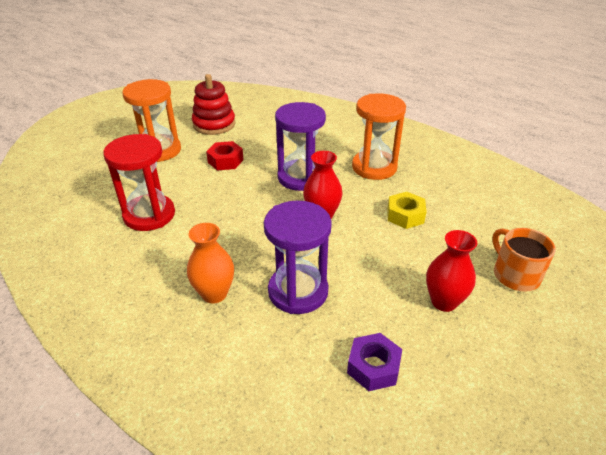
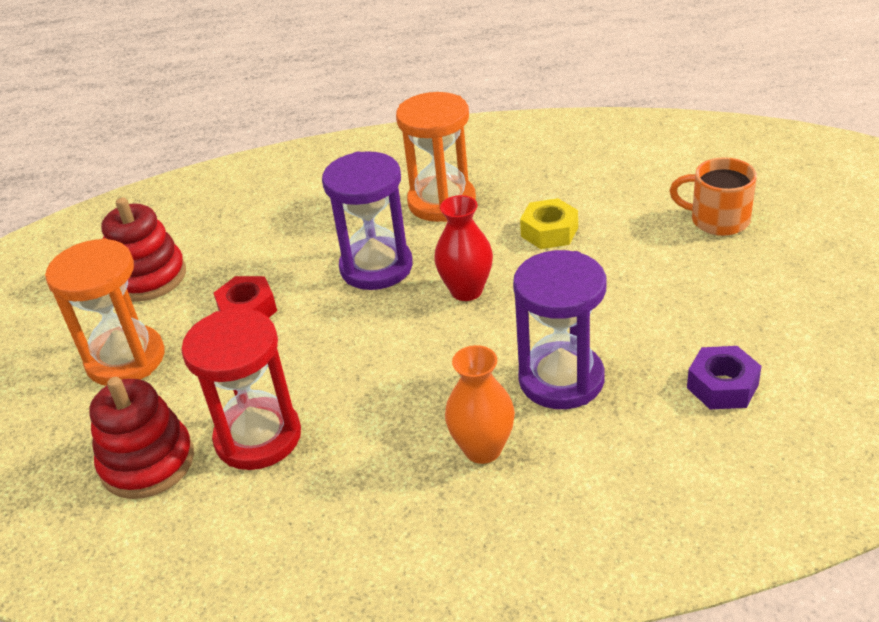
camera: 40 degrees left, 0 degrees up
(105, 195) = (147, 462): none -> red stacking toy
(444, 301) = (697, 287): red vase -> none

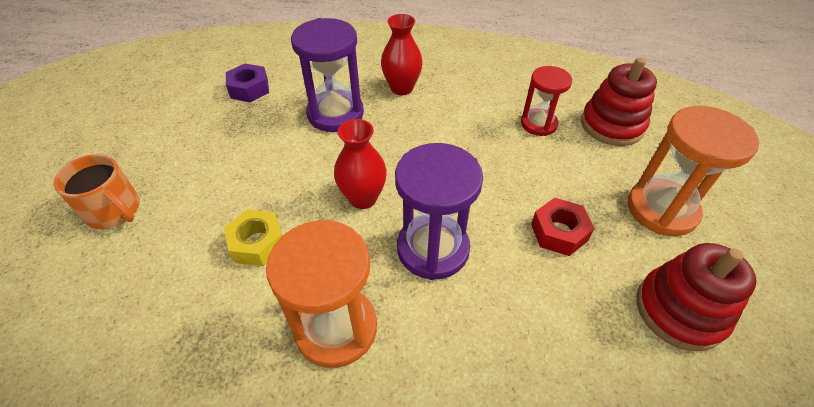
camera: 170 degrees left, 10 degrees up
(258, 437) = (538, 124): red hourglass -> red hourglass, size x0.63
(483, 449) = (402, 88): orange vase -> red vase

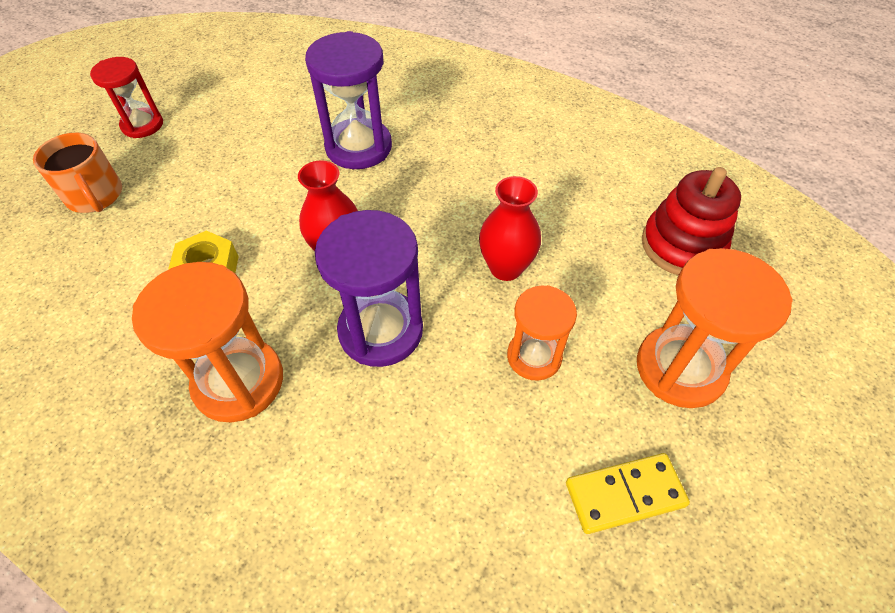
camera: 20 degrees right, 5 degrees up
(249, 89) = (283, 96): purple nut -> none
(402, 88) = (448, 134): red vase -> red vase (506, 268)
(538, 124) = (588, 219): red hourglass -> red hourglass (142, 125)
(559, 232) = (534, 356): red nut -> orange hourglass
(679, 310) = (624, 494): red stacking toy -> yellow domino

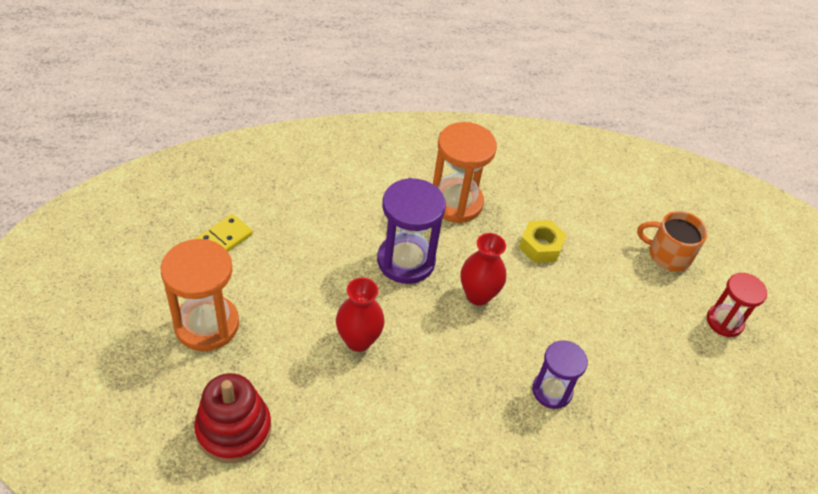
camera: 140 degrees right, 5 degrees down
(358, 147) = (552, 391): purple hourglass -> purple hourglass, size x0.63
(534, 356) = (304, 289): orange hourglass -> none

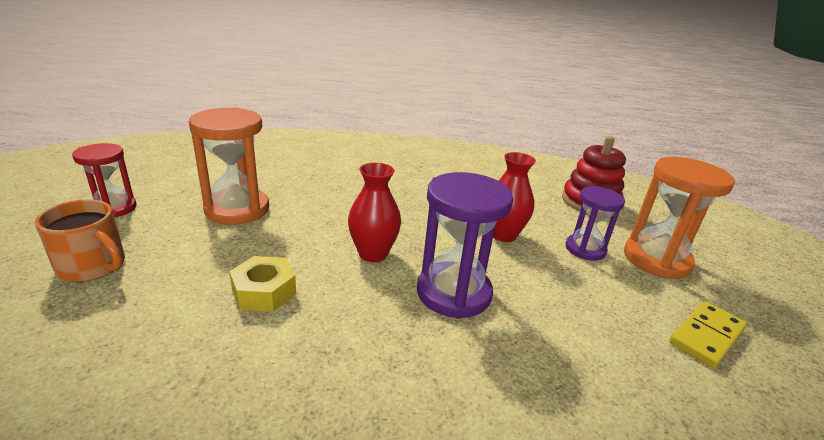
camera: 170 degrees left, 20 degrees down
(455, 202) = (364, 365): orange hourglass -> orange hourglass (237, 209)
(552, 391) = (333, 191): purple hourglass -> purple hourglass (585, 249)

